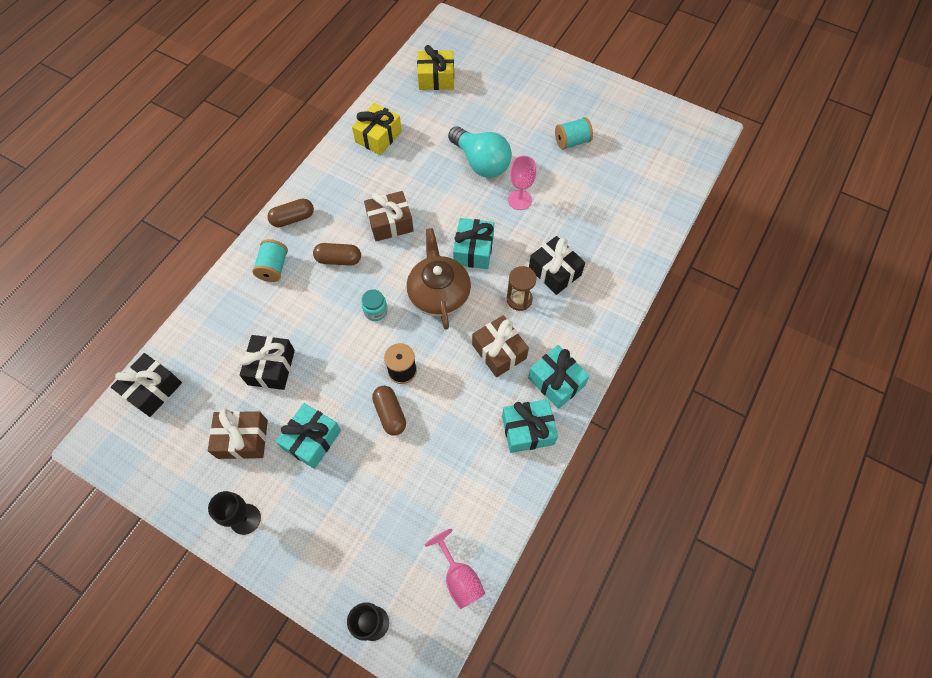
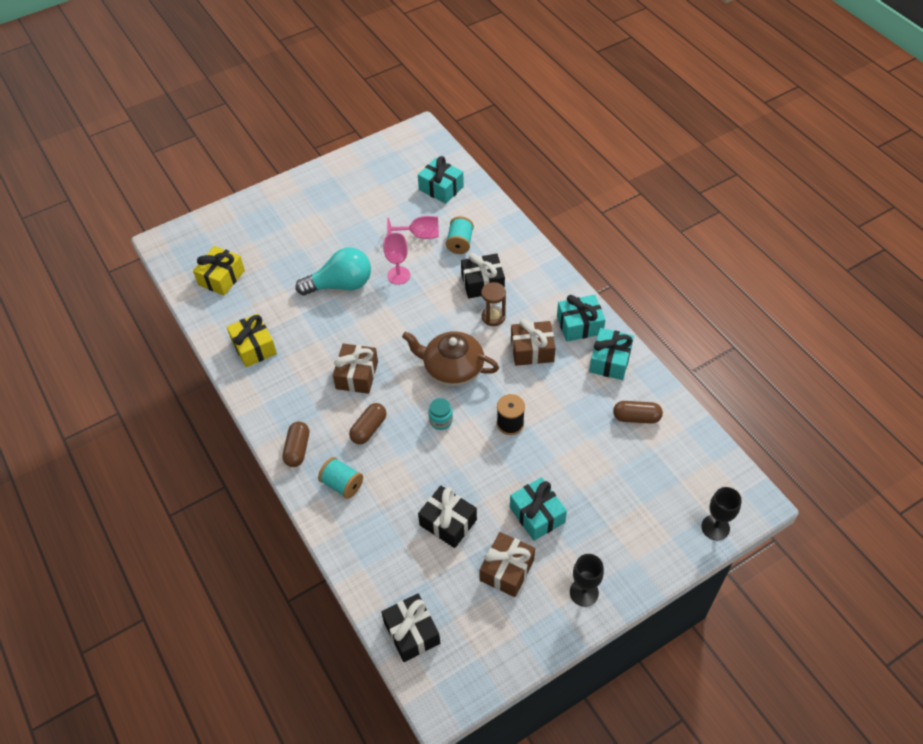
camera: 60 degrees left, 10 degrees down
(390, 414) = (545, 448): brown capsule -> brown capsule (636, 417)
(459, 578) = (705, 455): pink goblet -> pink goblet (420, 235)
(473, 250) = (426, 327): turquoise gift -> turquoise gift (441, 188)
(571, 142) = (366, 216): turquoise spool -> turquoise spool (460, 243)

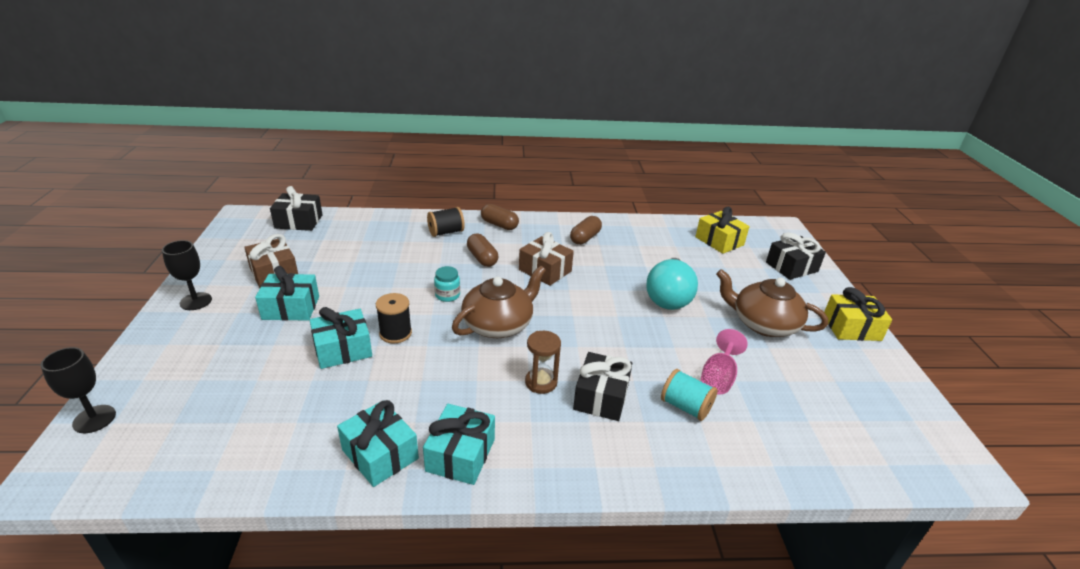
camera: 115 degrees right, 20 degrees down
(254, 347) = (622, 234): yellow gift -> yellow gift (851, 328)
(339, 226) = (763, 324): none -> brown teapot
(342, 484) = (446, 232): turquoise spool -> black spool
(398, 275) = (658, 337): pink goblet -> none
(441, 188) = (809, 434): turquoise gift -> turquoise gift (343, 349)
(448, 522) = (351, 263): black gift -> black gift (791, 267)
(532, 350) = (465, 391): brown gift -> none
(636, 417) = (284, 432): brown capsule -> brown capsule (585, 238)

